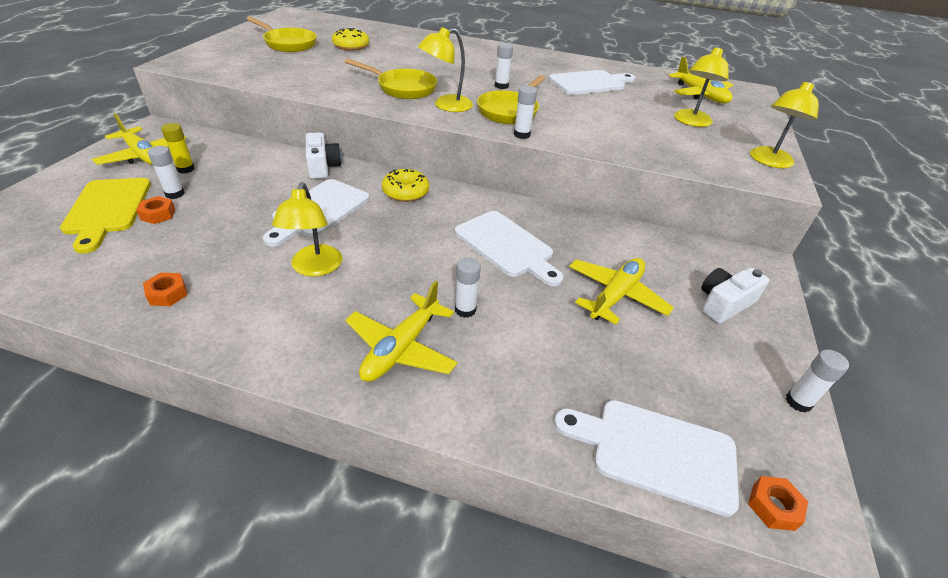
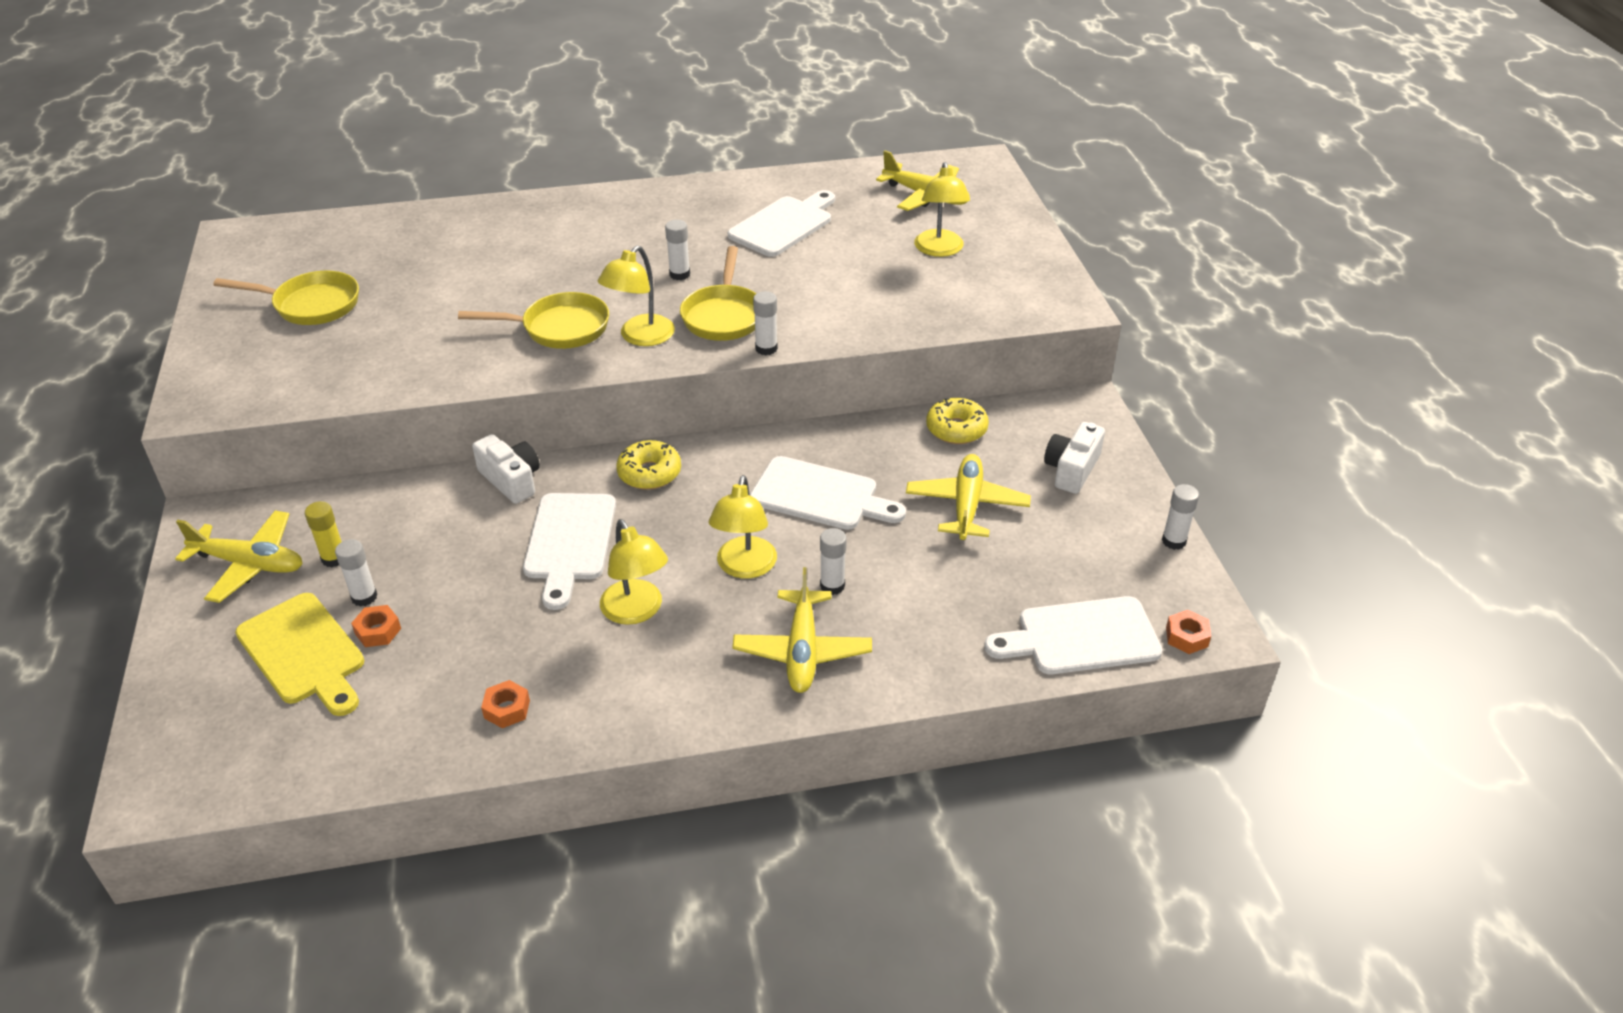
camera: 25 degrees left, 0 degrees up
(351, 46) = (408, 274): yellow donut -> yellow donut (956, 429)
(769, 162) = (1048, 282): yellow lamp -> yellow lamp (744, 567)

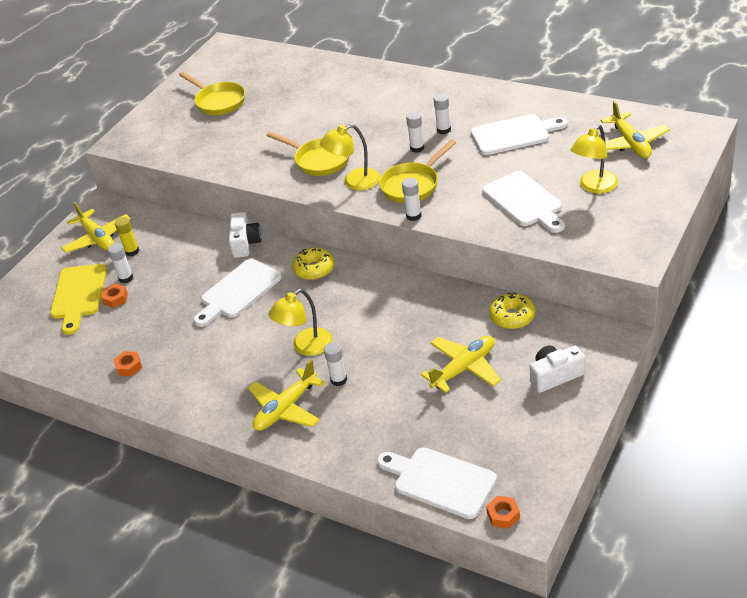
camera: 45 degrees right, 0 degrees up
(636, 611) = (231, 345): yellow lamp -> none
(820, 496) = (388, 323): white cutting board -> white cutting board (524, 201)
(1174, 541) = (567, 453): white glue stick -> white glue stick (443, 130)

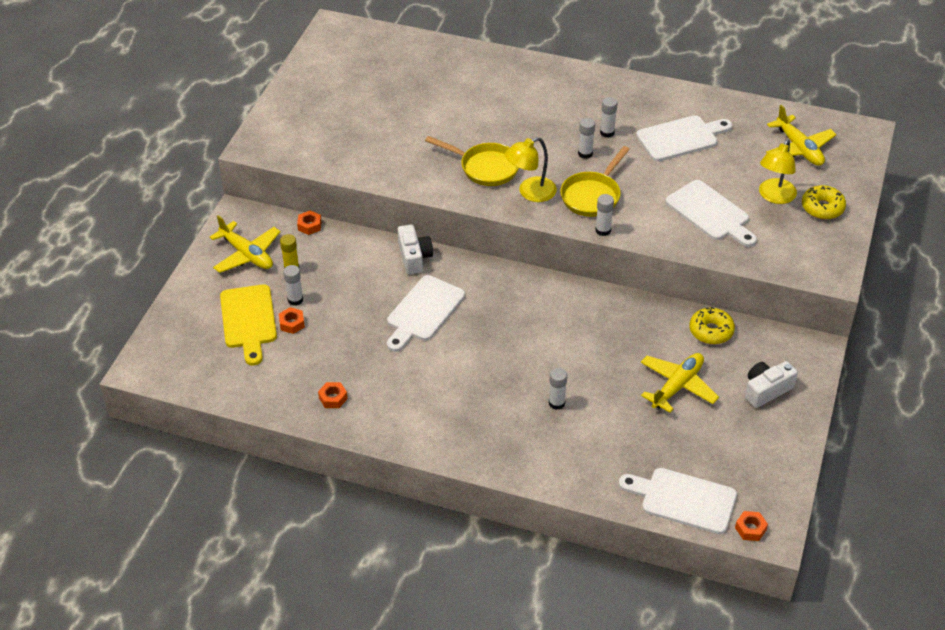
camera: 15 degrees left, 5 degrees up
(161, 215) = (309, 226): none -> orange nut
(218, 101) = (351, 97): yellow pan -> none
(286, 408) = (512, 435): yellow plane -> none
(306, 347) = (513, 370): yellow lamp -> none
(314, 269) = (497, 285): yellow donut -> yellow donut (822, 208)

